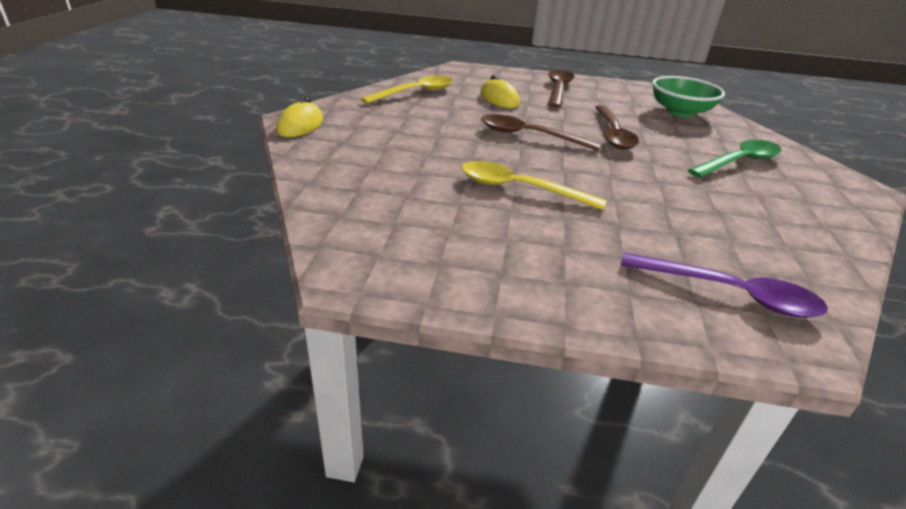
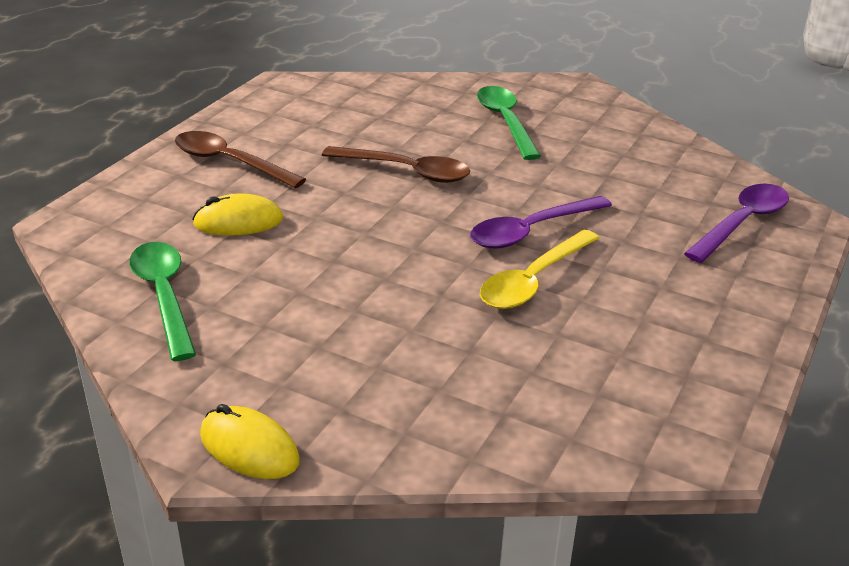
camera: 70 degrees left, 0 degrees up
(415, 93) = (164, 296): yellow spoon -> green spoon
(529, 136) = (386, 233): brown spoon -> none
(586, 183) = (531, 231): none -> purple spoon
(680, 112) = (357, 103): green bowl -> none

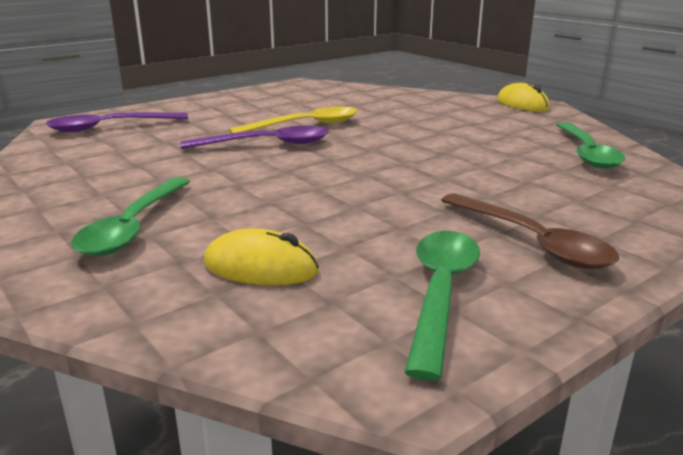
camera: 155 degrees left, 10 degrees down
(238, 222) = (523, 185): yellow mouse -> yellow mouse (261, 267)
(281, 119) = (441, 293): none -> green spoon
(406, 171) = (321, 197): brown spoon -> none

